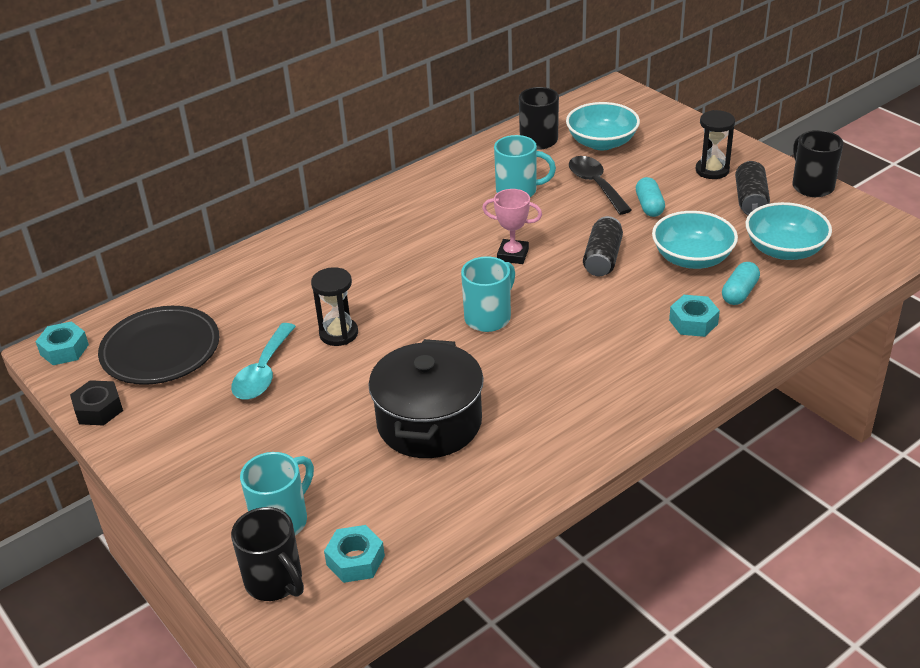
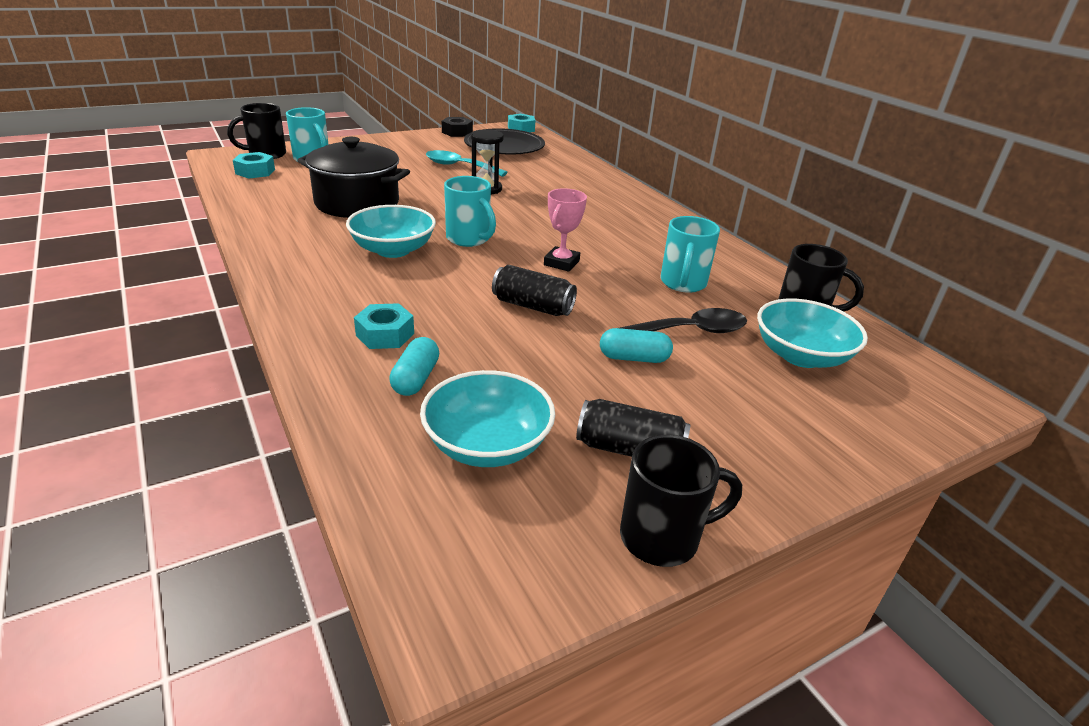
camera: 95 degrees right, 5 degrees down
(692, 258) = (505, 362): turquoise bowl -> turquoise bowl (393, 250)
(712, 170) = (723, 434): black hourglass -> none
(739, 293) = (416, 379): turquoise capsule -> turquoise capsule turned 60 degrees clockwise

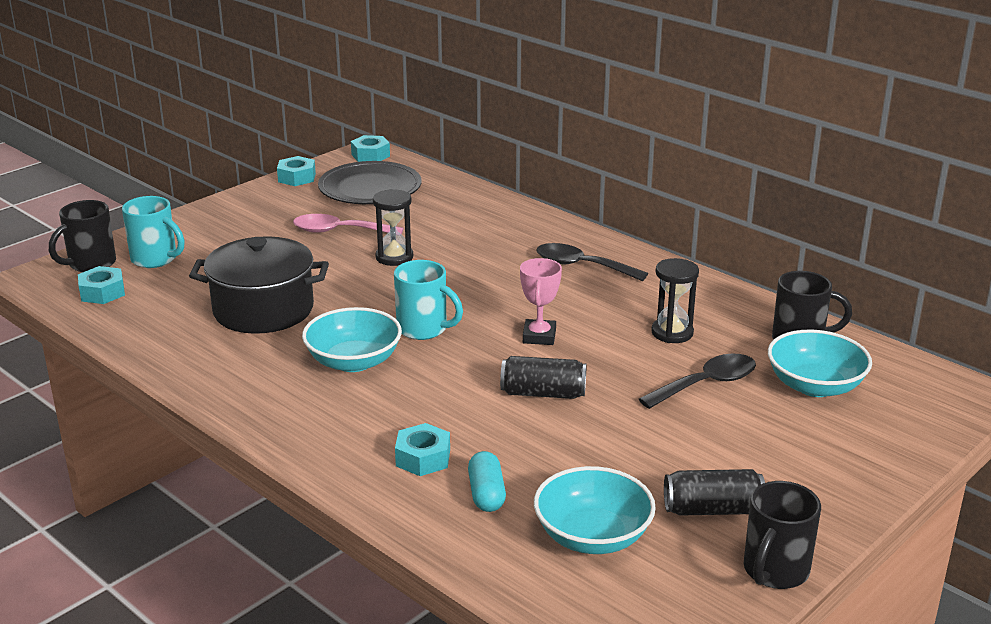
camera: 15 degrees left, 5 degrees down
(457, 132) = (297, 177): black nut -> turquoise nut
(459, 166) = (339, 231): turquoise spoon -> pink spoon
(633, 221) = (581, 266): none -> black spoon
(634, 358) = (669, 424): turquoise capsule -> none
(662, 537) = (774, 571): black mug -> black mug turned 150 degrees clockwise
(683, 283) = (672, 333): turquoise mug -> black hourglass

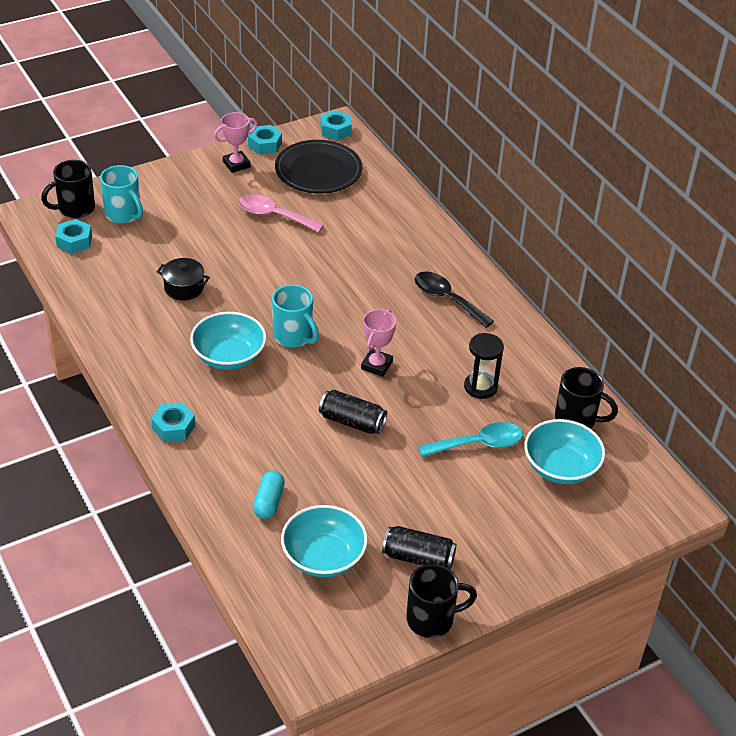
camera: 15 degrees right, 15 degrees up
(263, 310) = (184, 288): black pot -> black pot, size x0.51
(272, 198) = (236, 164): none -> pink trophy
(394, 257) = (304, 255): black hourglass -> none
(423, 458) = (239, 459): turquoise nut -> turquoise nut (173, 427)
(706, 384) = (478, 444): black spoon -> turquoise spoon
(774, 571) = (432, 619): black mug -> black mug turned 150 degrees counterclockwise

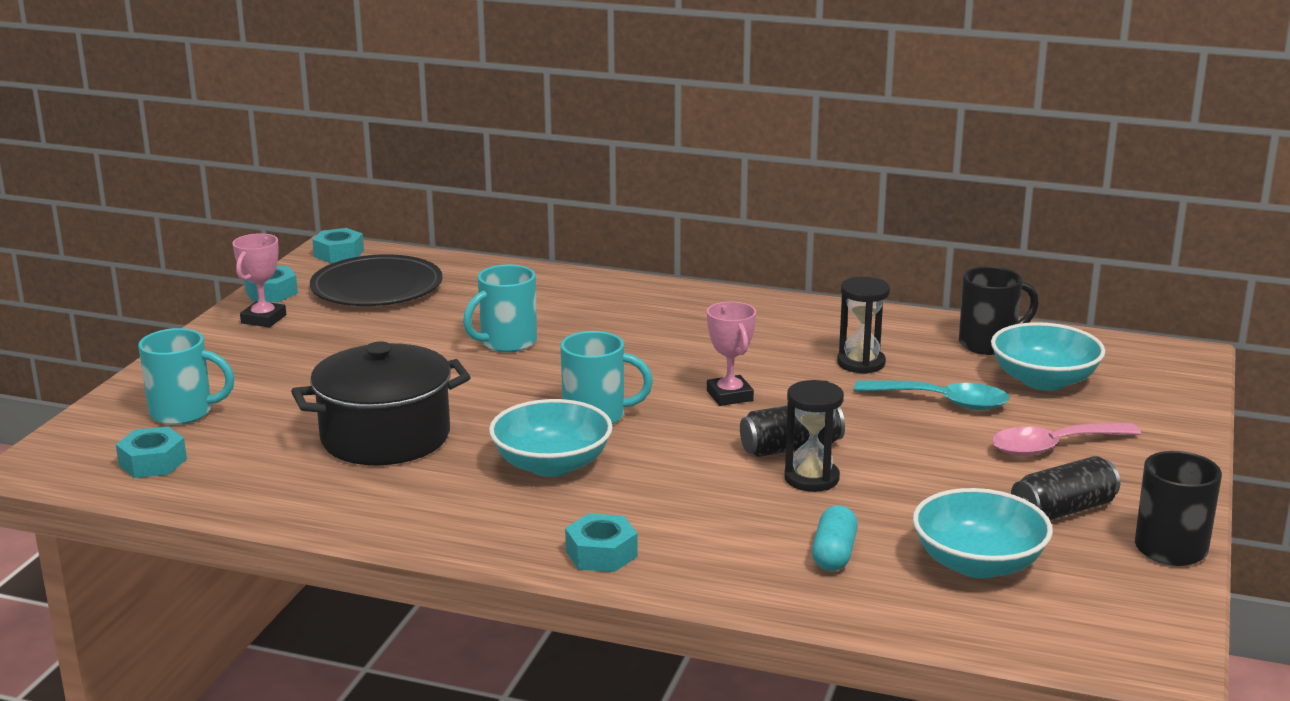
camera: 40 degrees left, 20 degrees down
(75, 209) = (100, 435): black mug -> none
(184, 288) = (385, 437): black pot -> black pot, size x1.98
(269, 502) = (834, 554): turquoise capsule -> turquoise capsule turned 45 degrees clockwise
(273, 215) = (388, 339): pink spoon -> pink spoon (1053, 447)
(324, 254) = (506, 343): none -> turquoise mug
(331, 449) = (811, 478): none -> black hourglass
(447, 299) = (702, 320): black spoon -> none
(478, 444) = (943, 402): turquoise spoon -> turquoise spoon turned 75 degrees clockwise

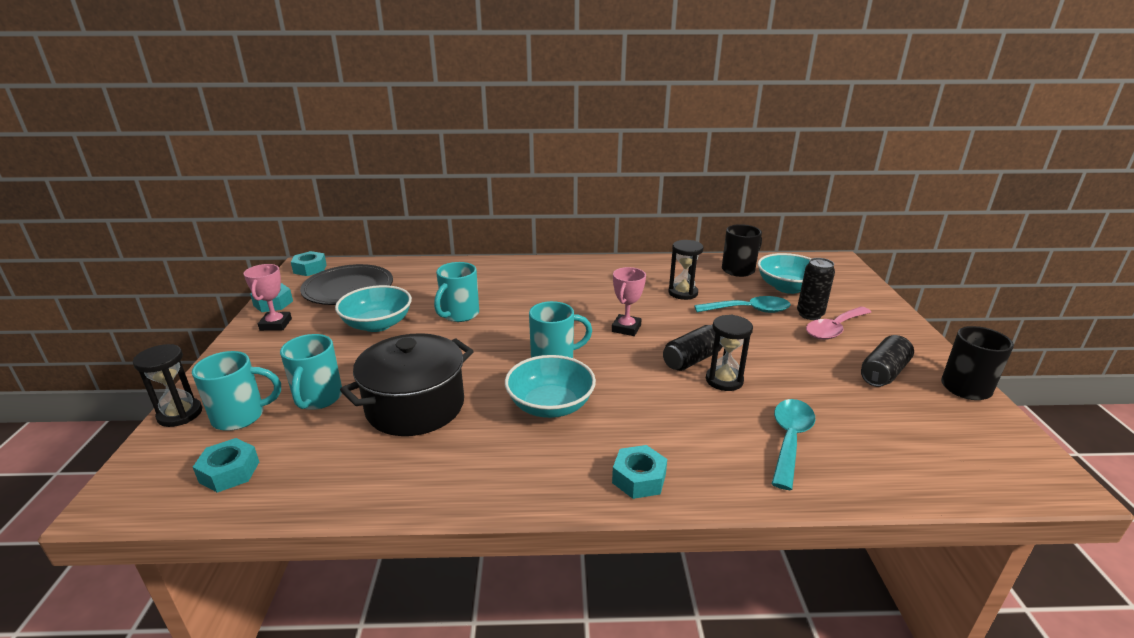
camera: 20 degrees left, 5 degrees up
(120, 399) = (180, 414): none -> black hourglass
(276, 410) = (318, 399): none -> turquoise mug
(729, 396) = (626, 328): pink trophy -> pink trophy turned 60 degrees clockwise
(834, 554) = (789, 439): turquoise capsule -> turquoise spoon
(978, 563) = (878, 425): turquoise bowl -> turquoise bowl (377, 324)
(1036, 422) = (810, 314): none -> black can

